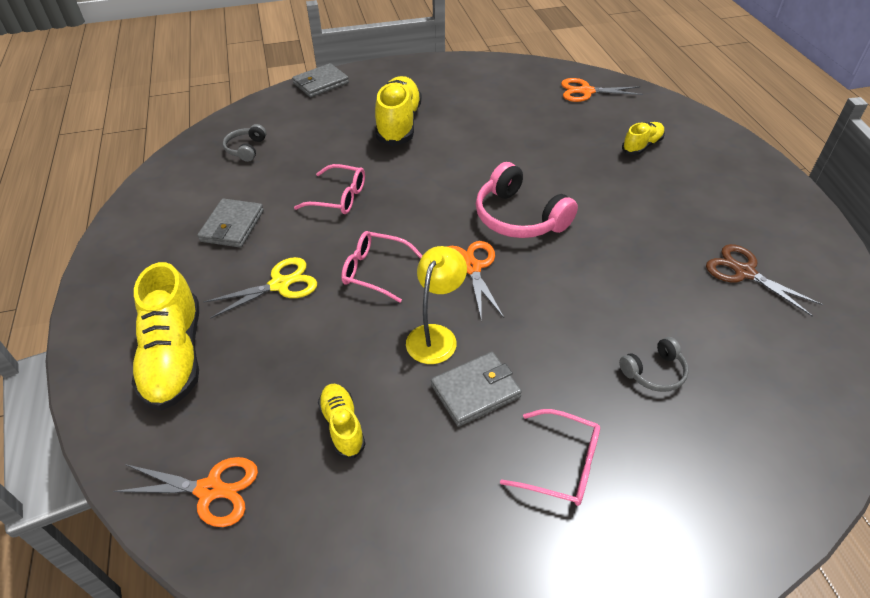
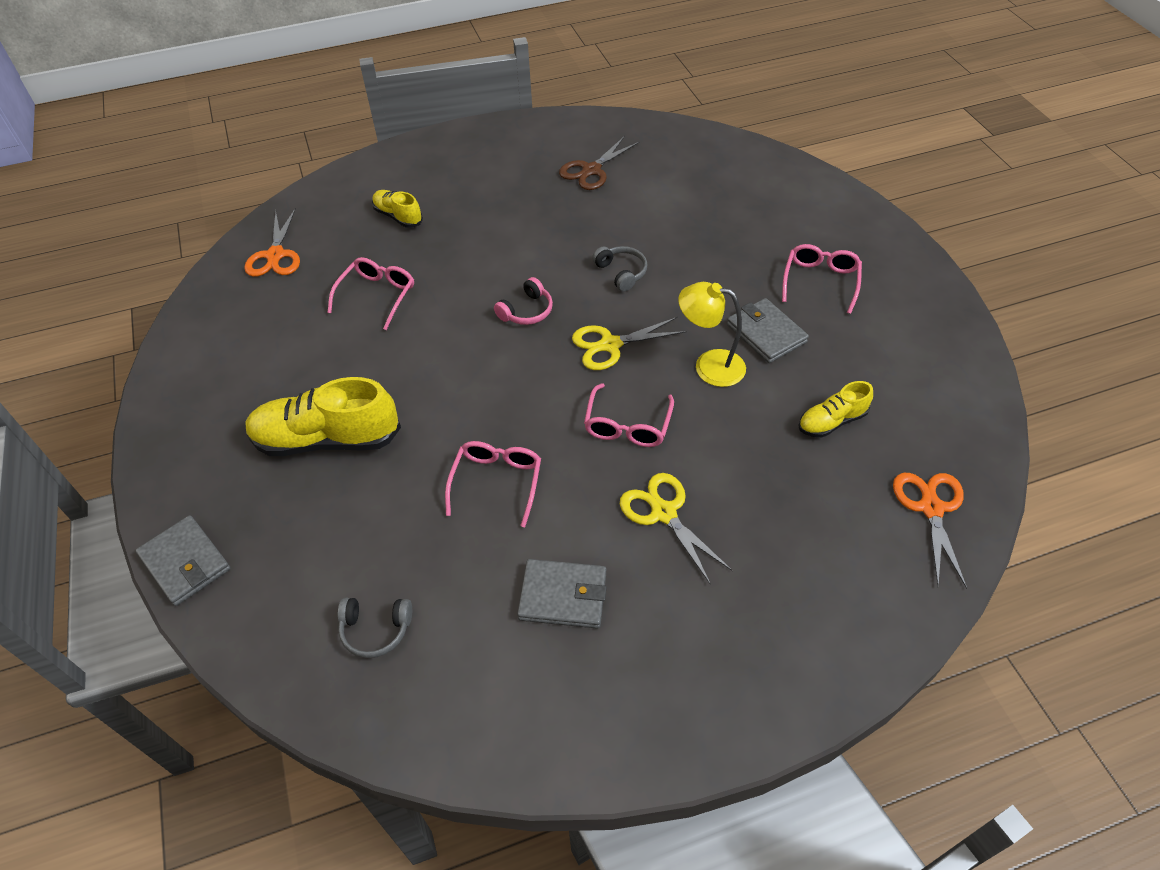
camera: 95 degrees left, 5 degrees up
(175, 357) = (794, 591): yellow shoe -> none
(471, 267) = (610, 345): orange scissors -> yellow scissors
(519, 217) = (527, 311): pink headphones -> pink headphones, size x0.53
(540, 139) = (377, 296): none -> pink glasses
(654, 372) = (716, 228): grey headphones -> grey headphones (621, 273)

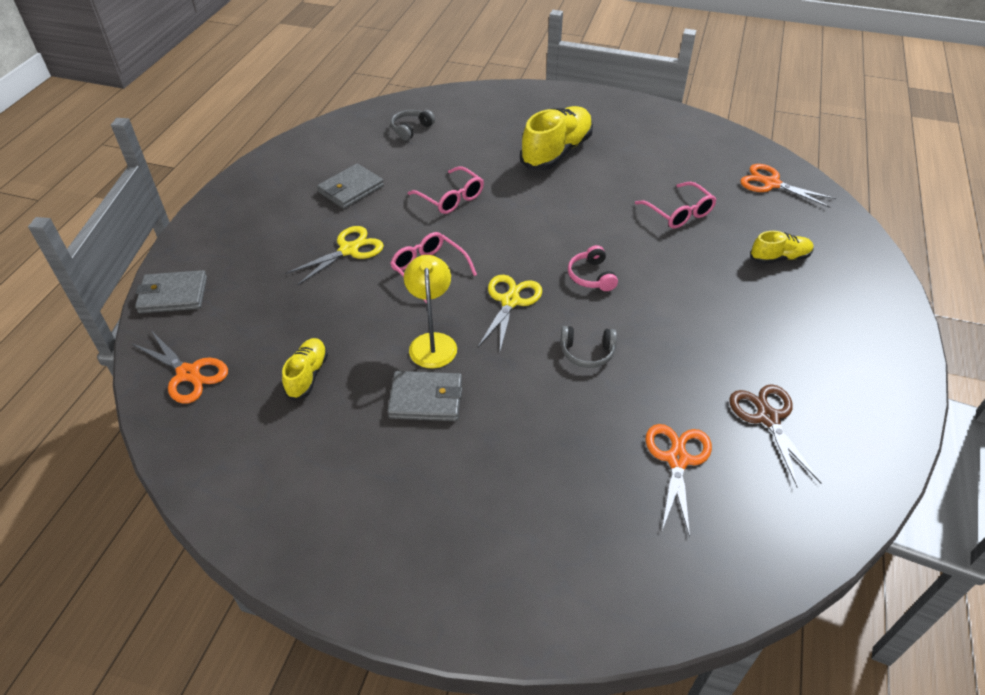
camera: 125 degrees right, 5 degrees down
(185, 562) = (519, 92): grey wallet -> grey wallet (173, 295)
(663, 513) = (349, 250): yellow scissors -> yellow scissors turned 45 degrees counterclockwise
(671, 194) = (677, 459): none -> orange scissors
(709, 365) = (432, 342): yellow lamp -> yellow lamp turned 60 degrees counterclockwise
(820, 281) = (443, 487): pink glasses -> none

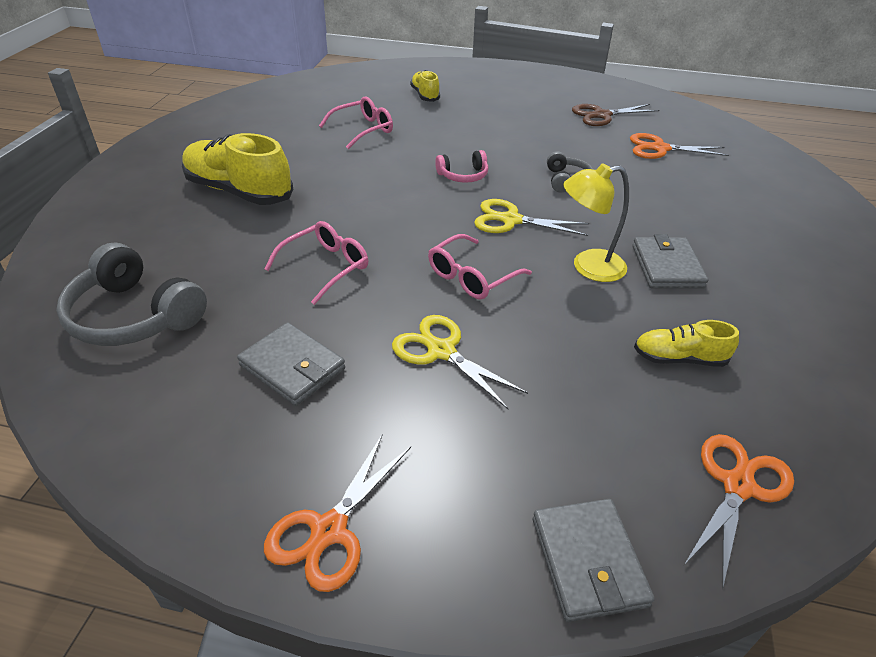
camera: 95 degrees left, 5 degrees down
(411, 129) = (134, 316): grey headphones -> grey headphones, size x1.87
(771, 184) = (321, 89): orange scissors -> orange scissors (329, 530)

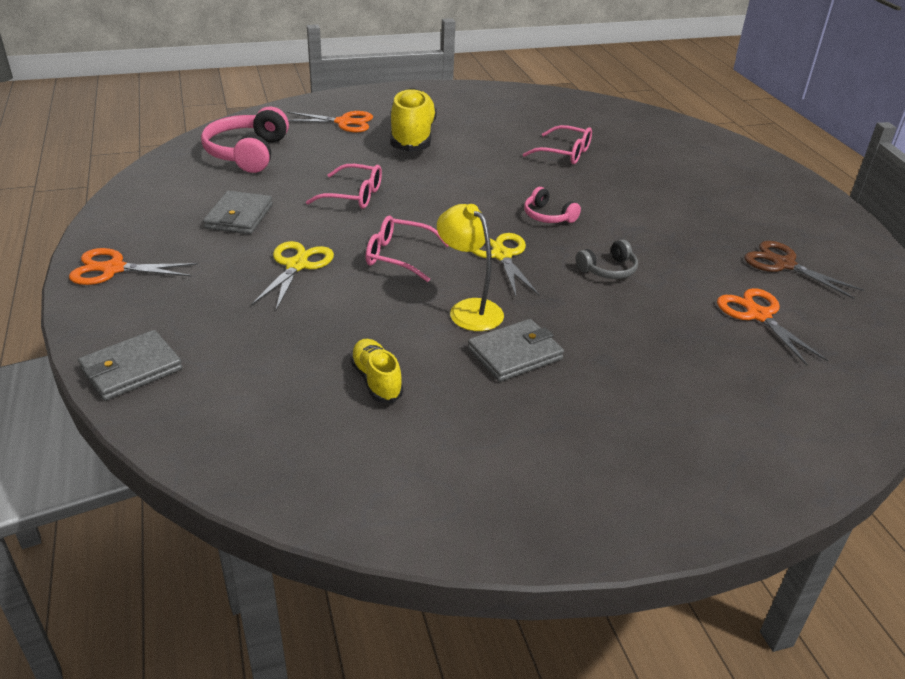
camera: 60 degrees right, 5 degrees down
(134, 316) = (247, 153): grey headphones -> pink headphones
(425, 95) = (671, 162): yellow shoe -> none
(737, 486) = (238, 431): orange scissors -> orange scissors (344, 122)

